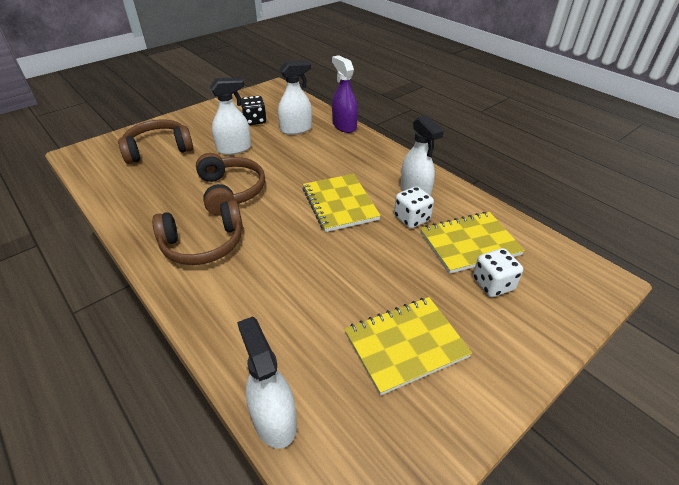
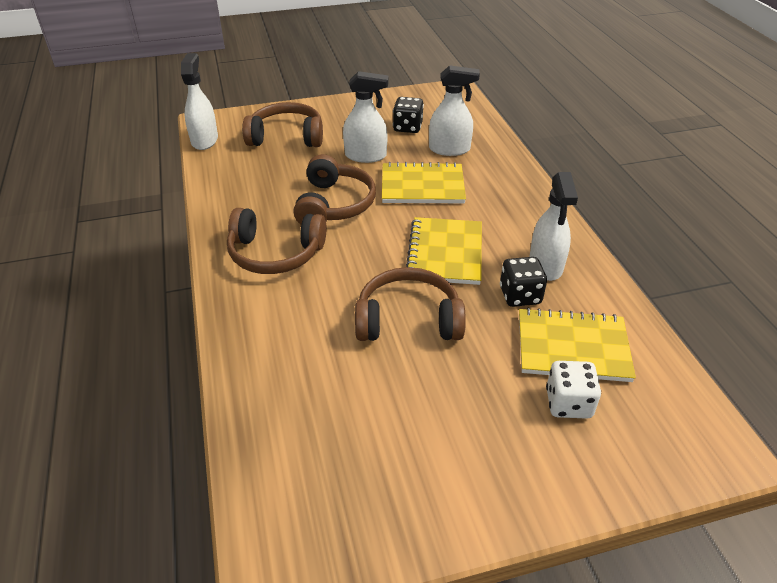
camera: 25 degrees right, 0 degrees up
(274, 419) = (245, 447): white spray bottle -> white spray bottle (204, 140)
(344, 126) = (511, 159): purple spray bottle -> none
(344, 262) = (408, 320): none -> brown headphones
(405, 345) = (419, 430): yellow notebook -> yellow notebook (422, 186)
(411, 219) = (520, 295): white dice -> black dice

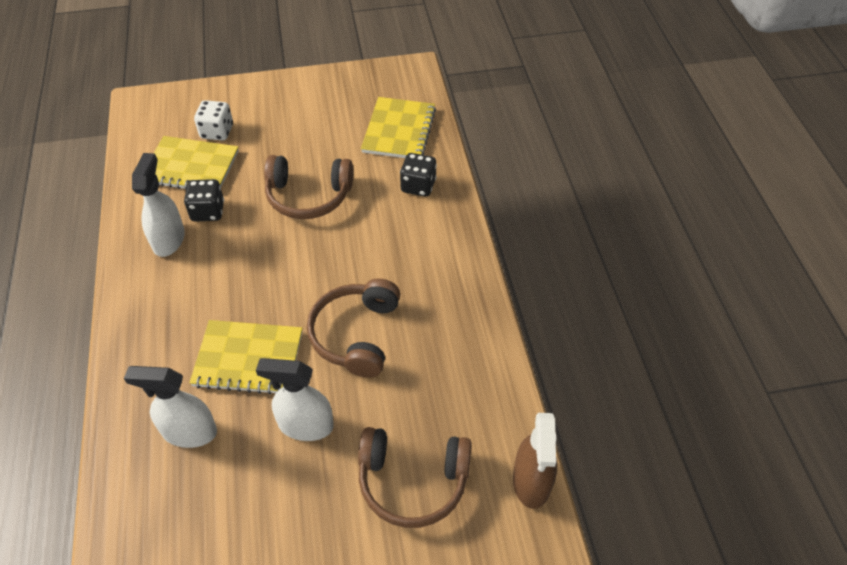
camera: 175 degrees left, 10 degrees up
(204, 140) = (531, 481): white spray bottle -> brown spray bottle
(275, 253) = (419, 270): brown headphones -> none
(407, 127) = (231, 493): black dice -> black dice (418, 186)
(445, 253) = (256, 260): yellow notebook -> yellow notebook (399, 130)

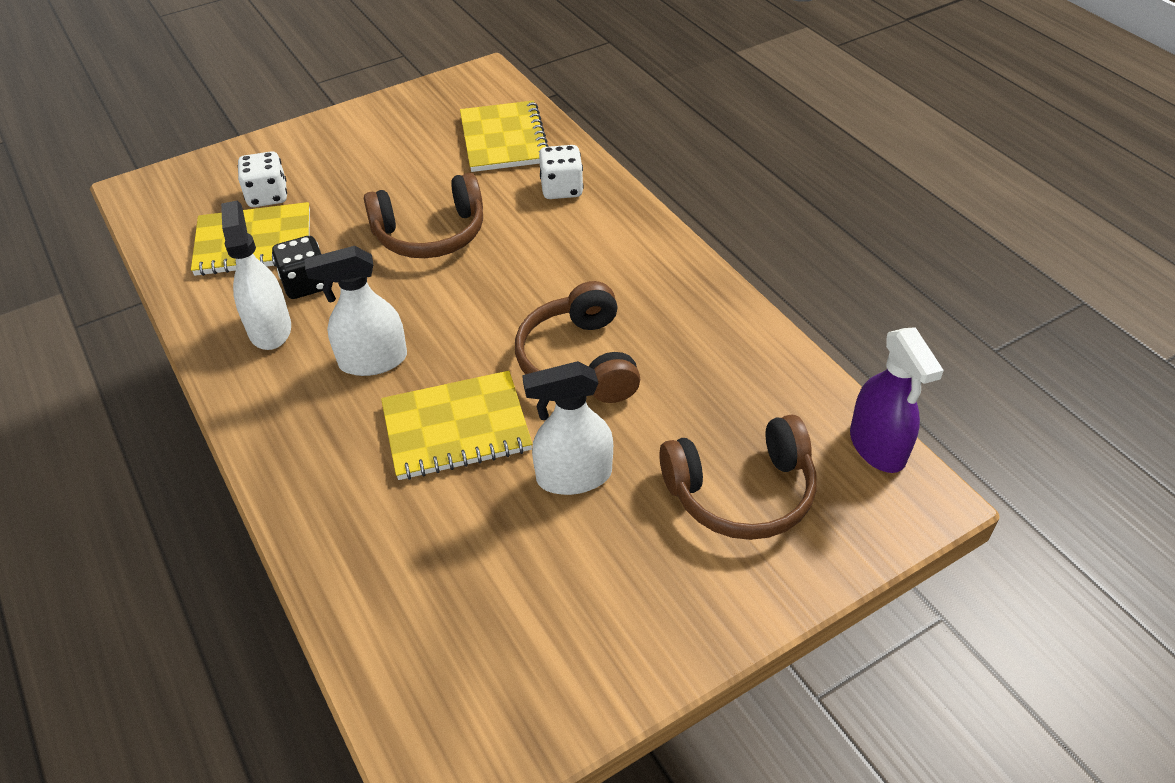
camera: 20 degrees left, 5 degrees down
(189, 432) = (424, 533): white spray bottle -> white spray bottle (372, 361)
(418, 186) = (561, 189): black dice -> white dice
(531, 481) = (877, 447): brown spray bottle -> purple spray bottle

